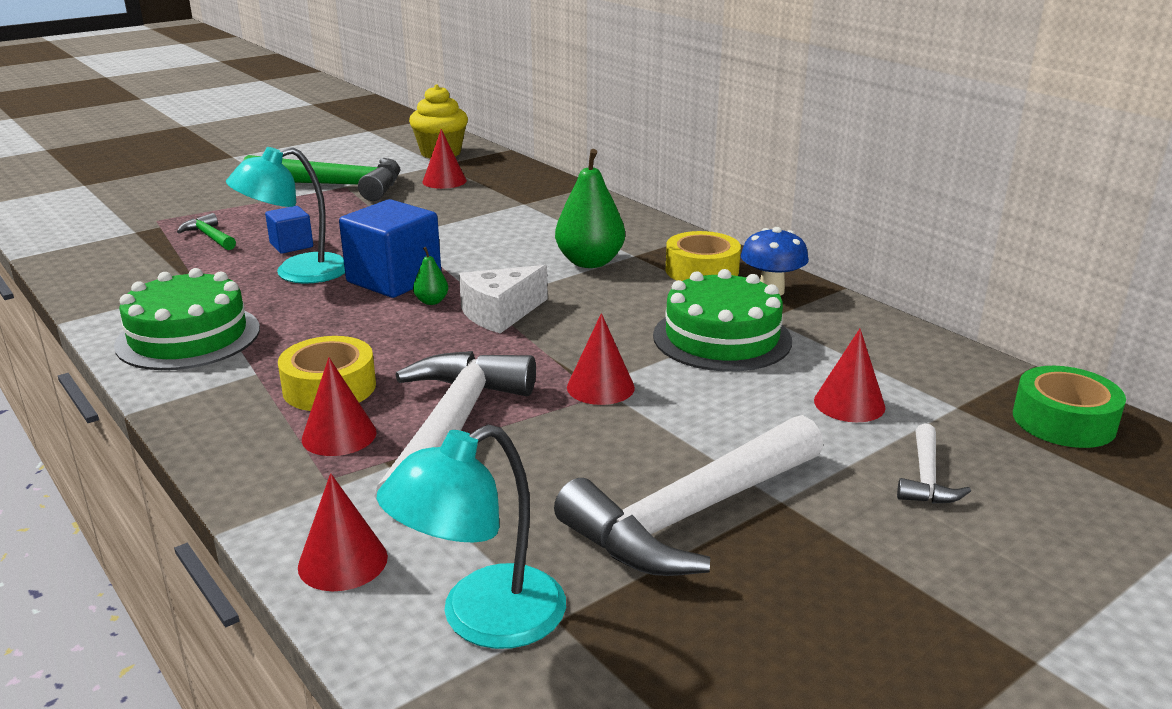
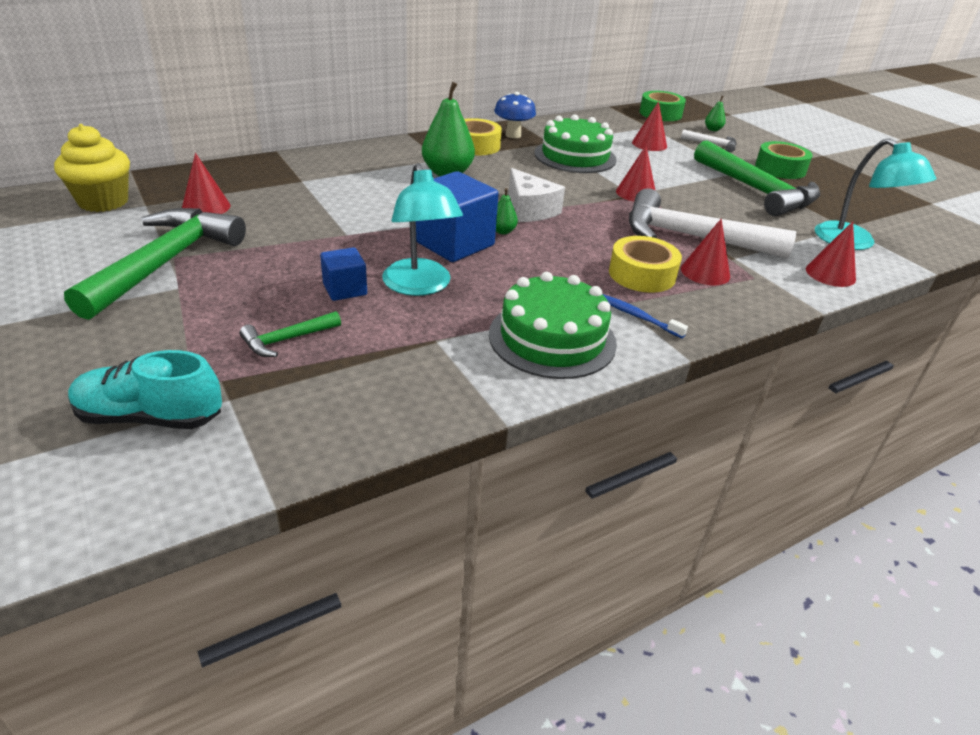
camera: 85 degrees left, 10 degrees up
(122, 215) = (150, 417): none -> turquoise shoe
(225, 383) = (637, 316): none -> blue toothbrush
(690, 515) = (757, 191): white hammer -> green hammer
(852, 564) = (780, 169): none -> green tape
(1035, 485) = (713, 129): none -> green pear

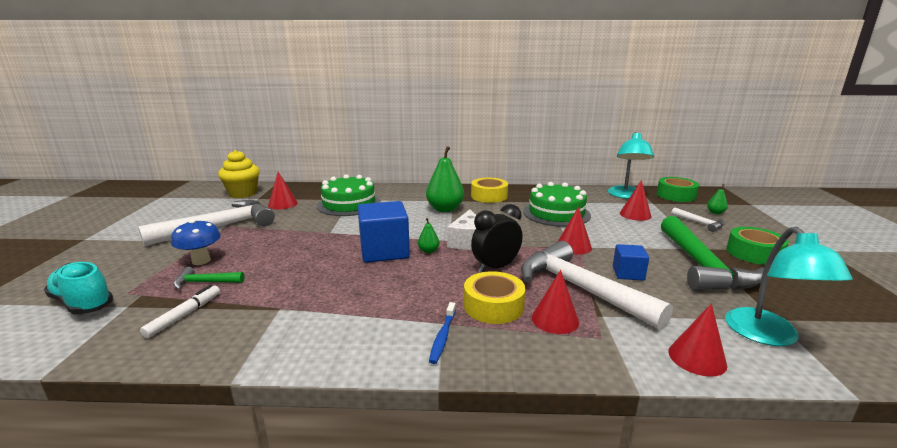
camera: 35 degrees right, 15 degrees down
(165, 262) = (220, 227): green hammer -> white hammer
(332, 383) = (184, 315): none -> white marker
(345, 289) = (279, 262): blue cube -> blue cube (628, 273)
(420, 286) = (323, 272): turquoise lamp -> turquoise lamp (626, 196)
(513, 135) = (526, 193): blue mushroom -> blue mushroom (201, 261)
(552, 338) = (354, 332): green cake -> green cake (349, 204)
(594, 234) = (495, 267): none -> black clock
(637, 316) = (443, 337): blue toothbrush -> blue toothbrush turned 150 degrees counterclockwise

